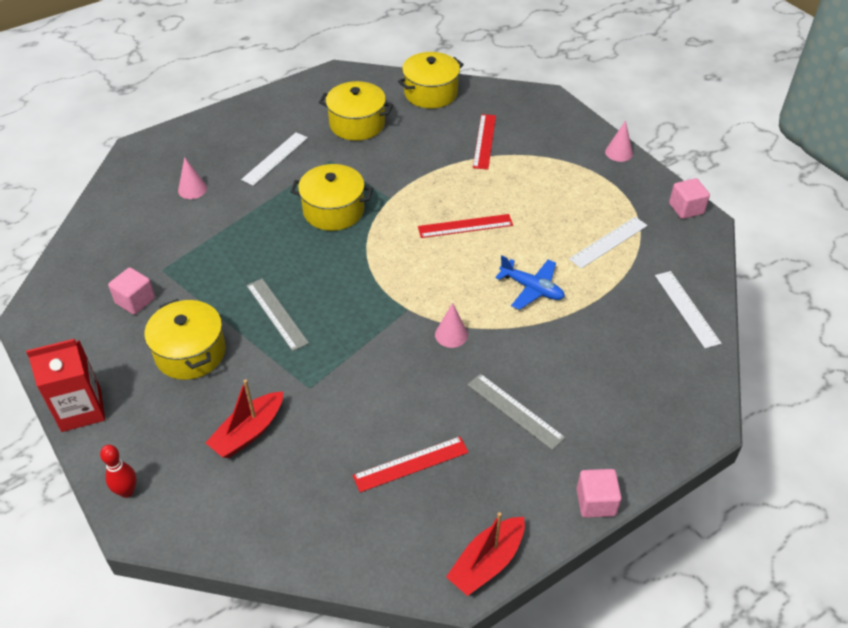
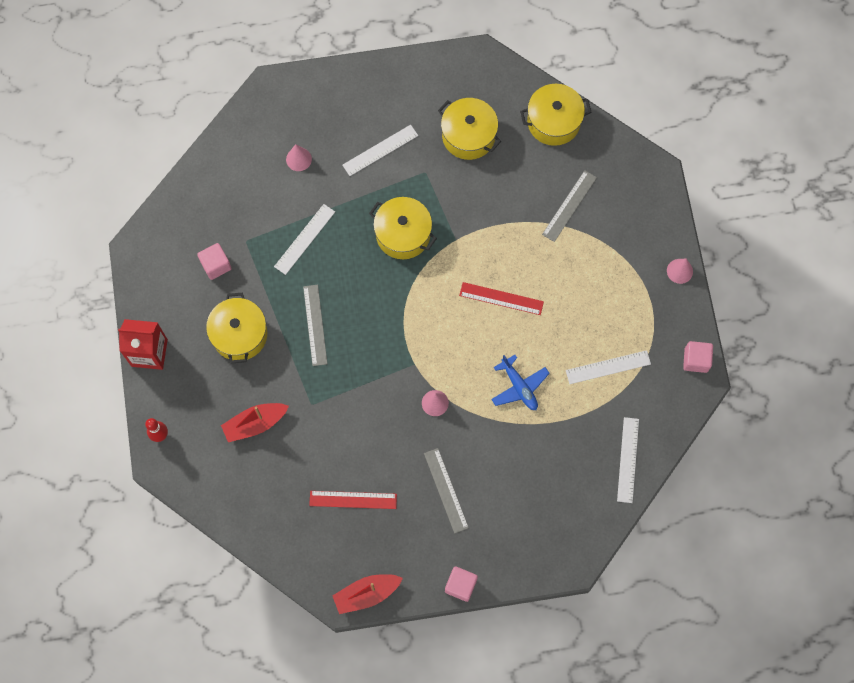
camera: 25 degrees right, 25 degrees up
(229, 247) = (304, 239): none -> white ruler
(484, 141) = (569, 206): red ruler -> grey ruler

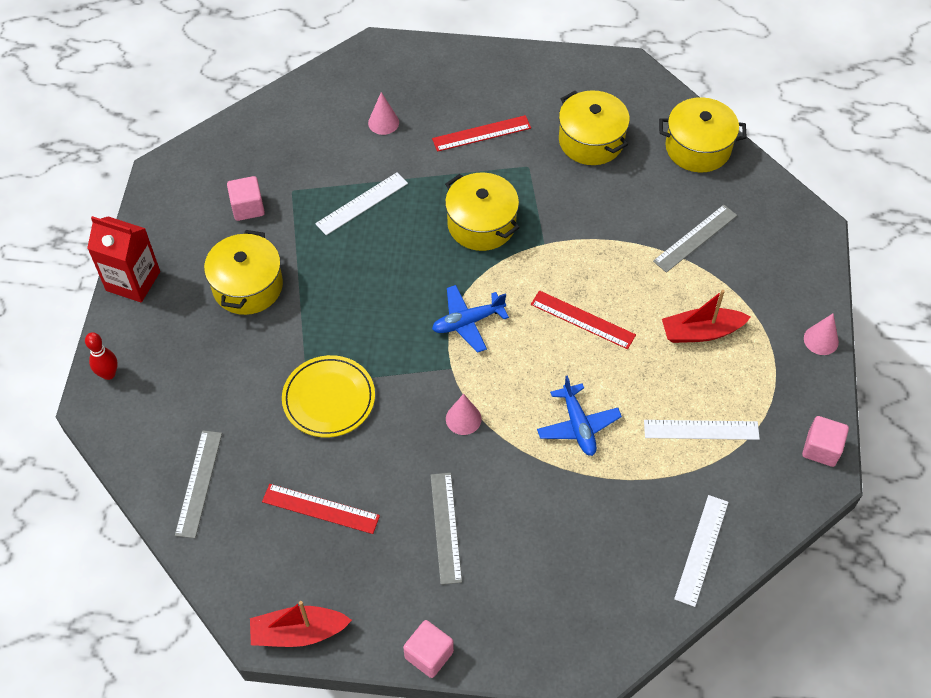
camera: 15 degrees right, 15 degrees down
(255, 424) = (229, 389): red boat -> red boat (701, 332)
(315, 325) = (342, 296): grey ruler -> grey ruler (199, 483)
(331, 412) = (329, 399): none -> yellow plate
(380, 150) = (481, 133): white ruler -> red ruler
(416, 322) = (468, 322): none -> blue plane

